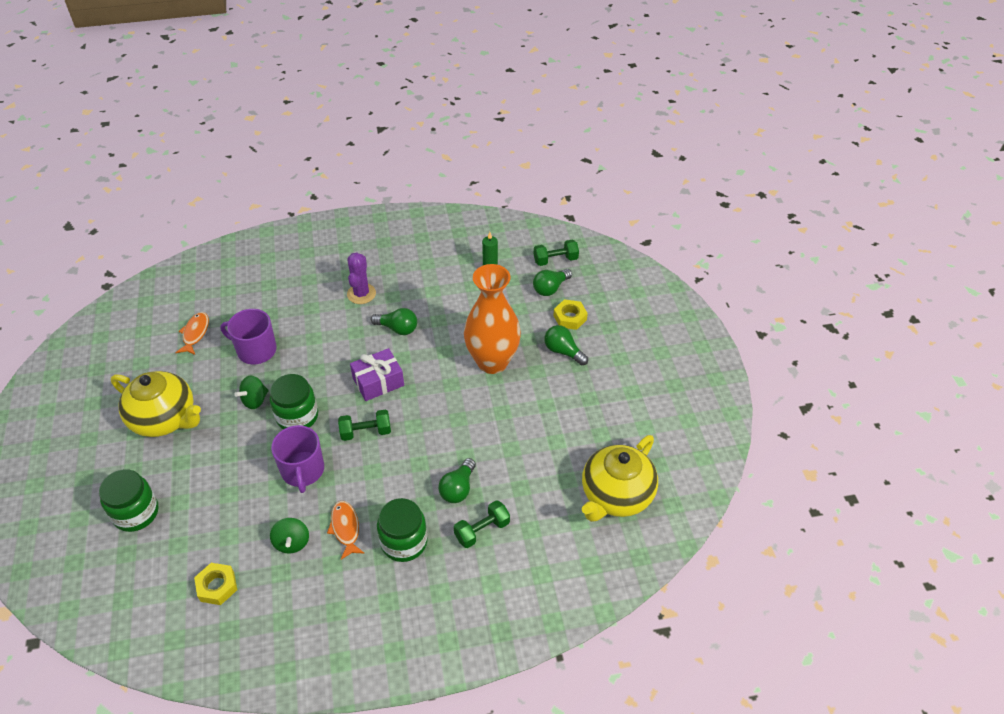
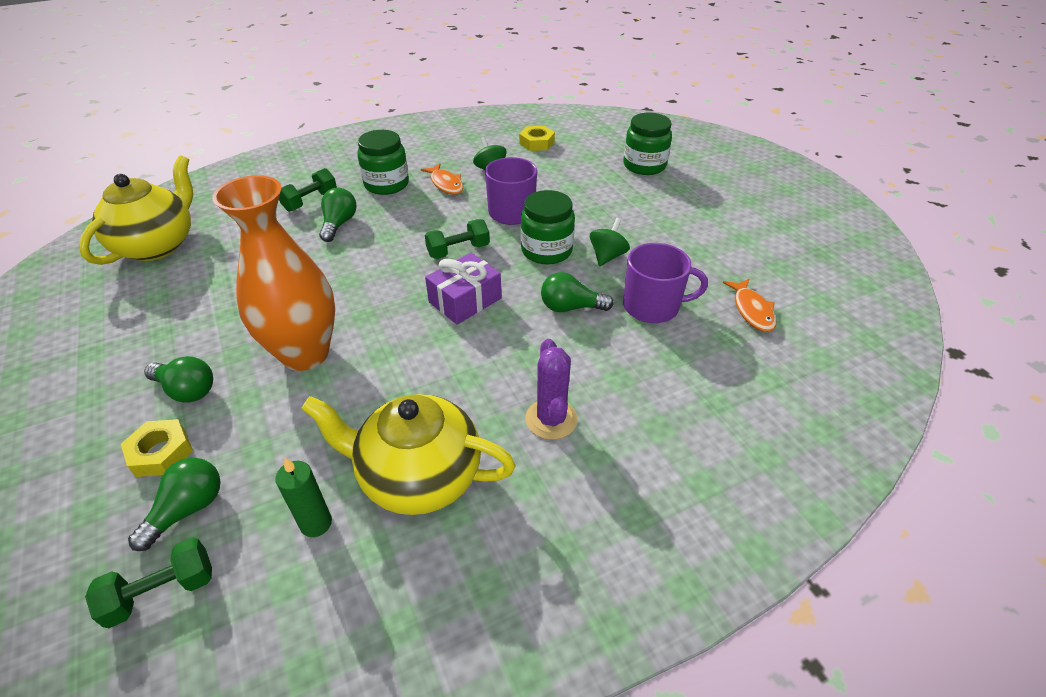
camera: 165 degrees right, 5 degrees down
(165, 419) = (691, 225): yellow teapot -> yellow teapot (418, 476)
(397, 328) = (465, 373): green light bulb -> green light bulb (570, 307)

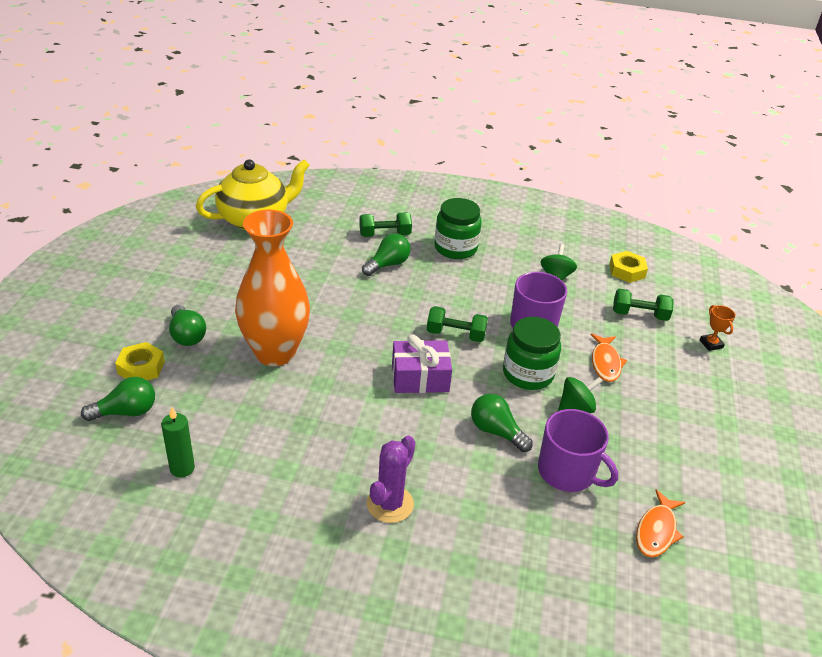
camera: 35 degrees right, 5 degrees down
(162, 592) = (76, 450): green dumbbell -> green dumbbell (639, 315)
(418, 476) = (265, 481): yellow teapot -> none
(446, 184) = (504, 271): orange fish -> orange fish (605, 363)
(644, 165) = (711, 344): green jar -> orange trophy

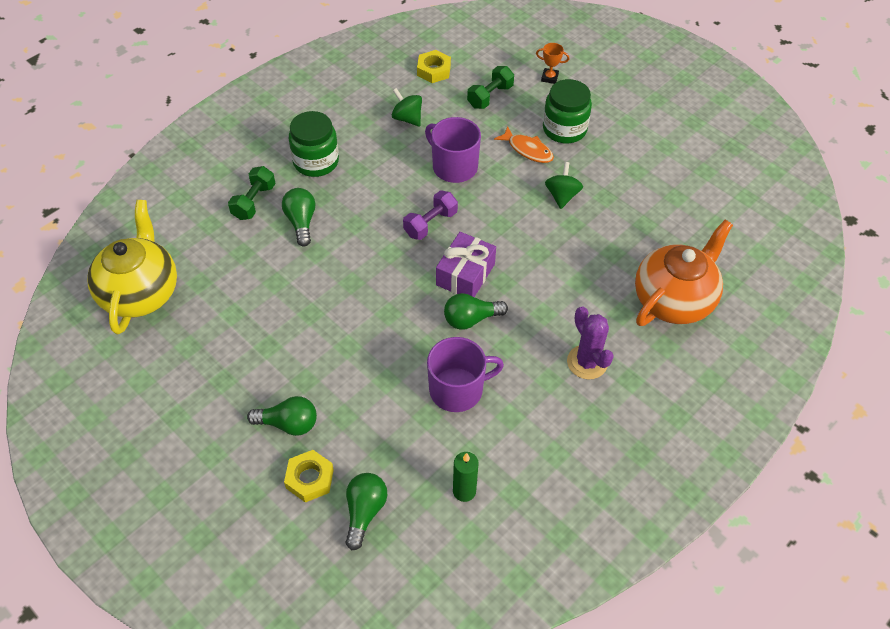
camera: 55 degrees left, 15 degrees up
(275, 353) = (363, 363): orange vase -> none
(455, 334) = (430, 224): green dumbbell -> purple dumbbell
(496, 432) = (555, 258): green light bulb -> green light bulb (471, 319)
(528, 374) = (507, 203): green jar -> green jar (564, 129)
(530, 549) = (674, 299): none -> orange teapot
(567, 472) = (619, 238): purple mug -> purple mug (457, 389)
(656, 531) = (697, 221): orange fish -> none

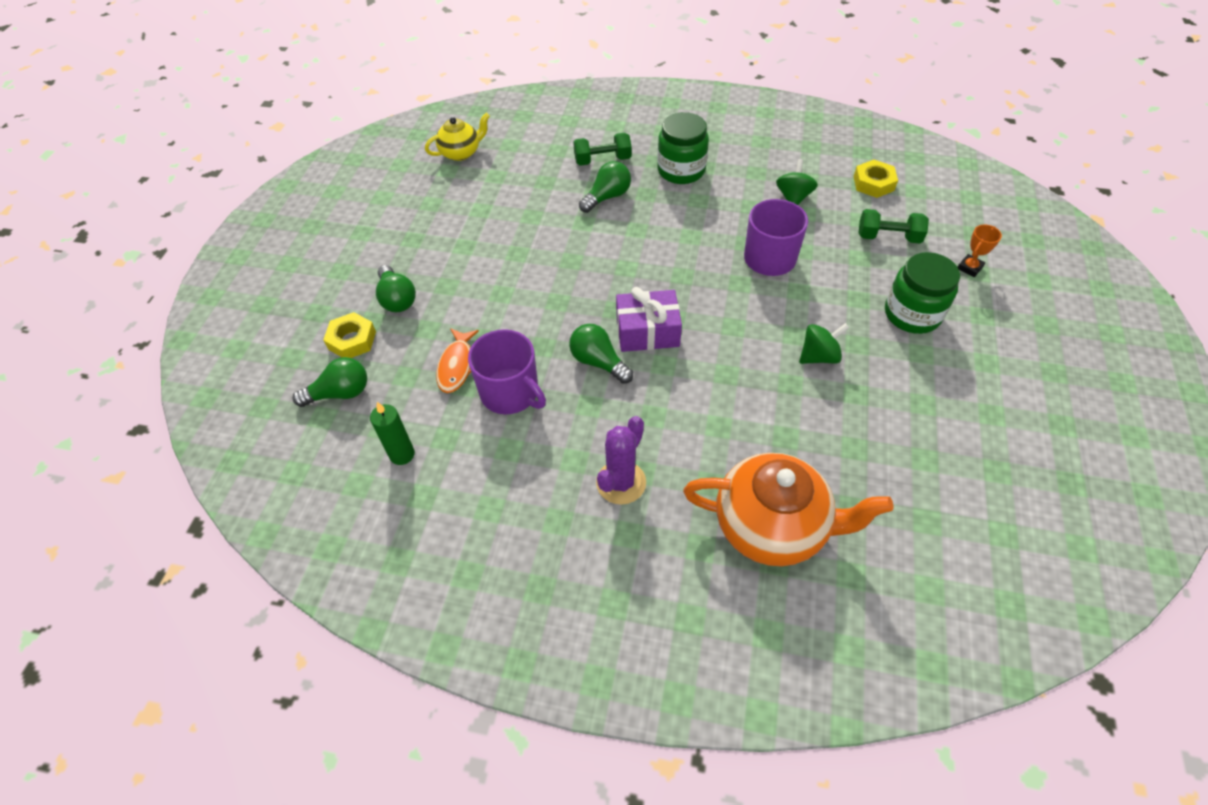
camera: 60 degrees right, 0 degrees up
(141, 292) = (461, 153): yellow teapot -> yellow teapot, size x0.56
(430, 224) = (684, 277): purple dumbbell -> none
(527, 150) = (851, 299): orange fish -> orange fish (457, 366)
(549, 78) = (969, 267): orange trophy -> orange trophy turned 60 degrees clockwise

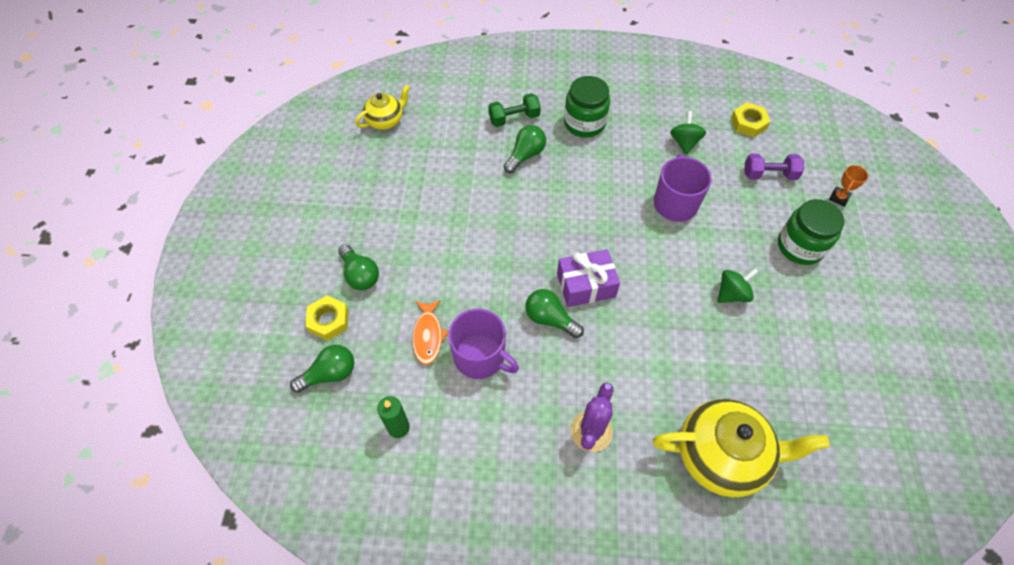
camera: 10 degrees left, 5 degrees up
(772, 526) = (722, 456): orange teapot -> yellow teapot
(888, 237) = (769, 175): green dumbbell -> purple dumbbell

